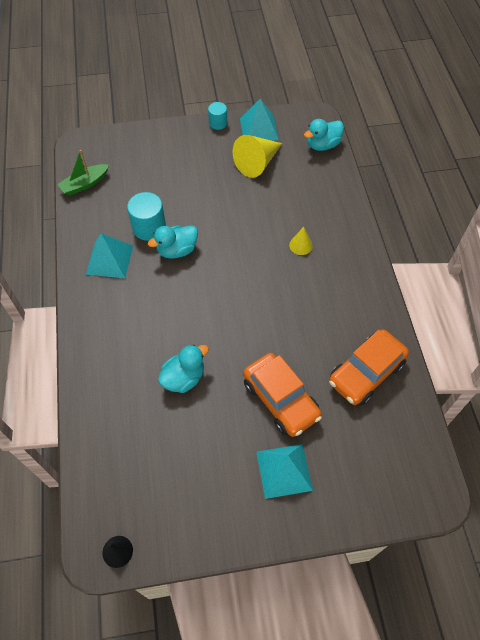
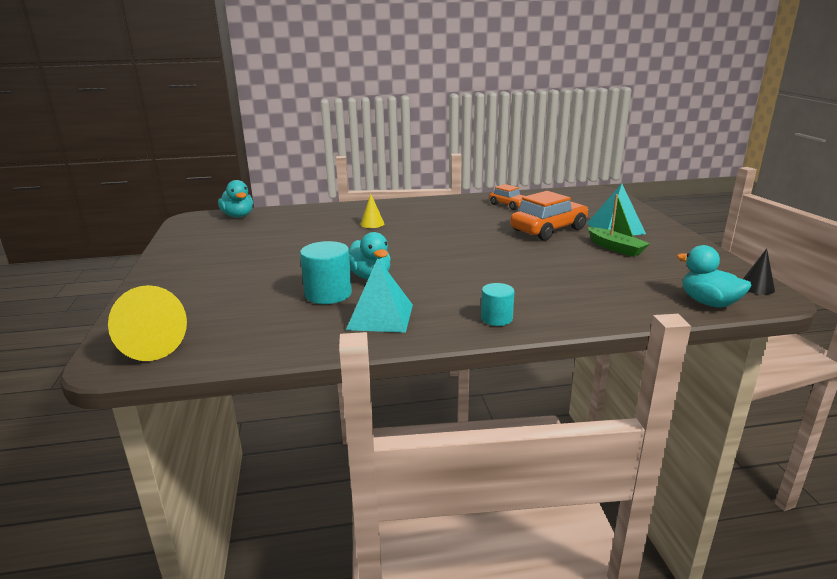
camera: 90 degrees left, 35 degrees down
(85, 184) = (219, 347): green boat -> green boat (615, 248)
(184, 378) = (545, 266): turquoise duck -> turquoise duck (708, 303)
(218, 123) = (159, 262): turquoise cylinder -> turquoise cylinder (496, 318)
(257, 163) = (246, 241): yellow cone -> yellow cone (145, 344)
(259, 129) = (189, 241): turquoise pyramid -> none
(366, 373) = (509, 205): orange car -> orange car, size x0.57

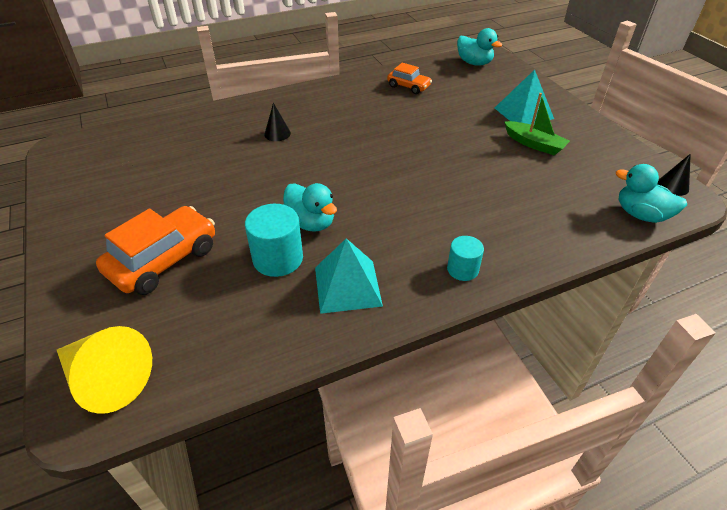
camera: 15 degrees left, 20 degrees up
(238, 216) = (116, 137): turquoise duck -> turquoise duck (474, 63)
(372, 224) = (277, 133): yellow cone -> black cone
(548, 230) = (461, 123): orange car -> orange car (163, 260)

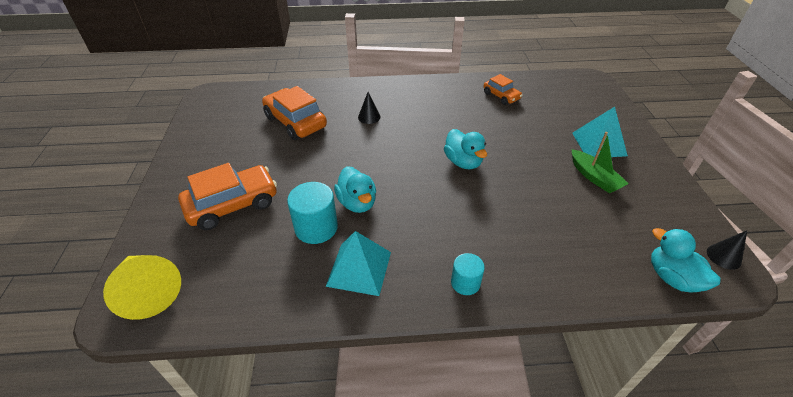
camera: 20 degrees right, 0 degrees up
(192, 156) = (295, 122): none -> orange car
(474, 63) = (574, 85): turquoise duck -> turquoise duck (463, 162)

